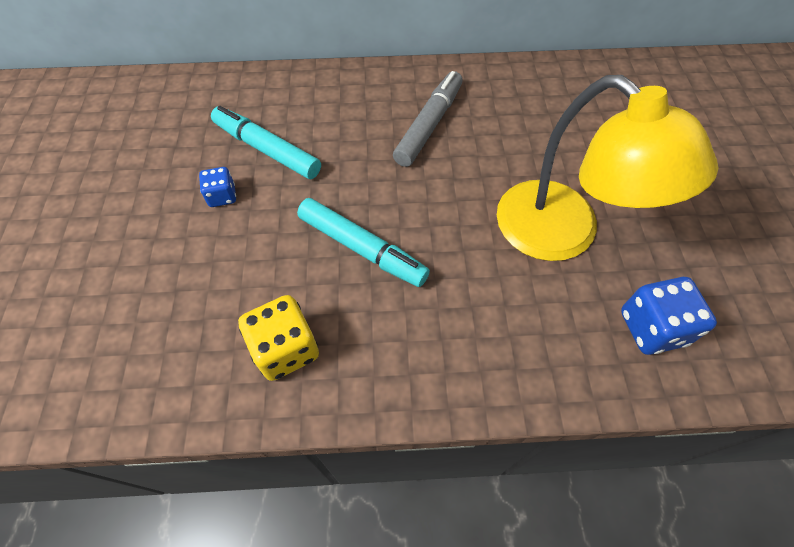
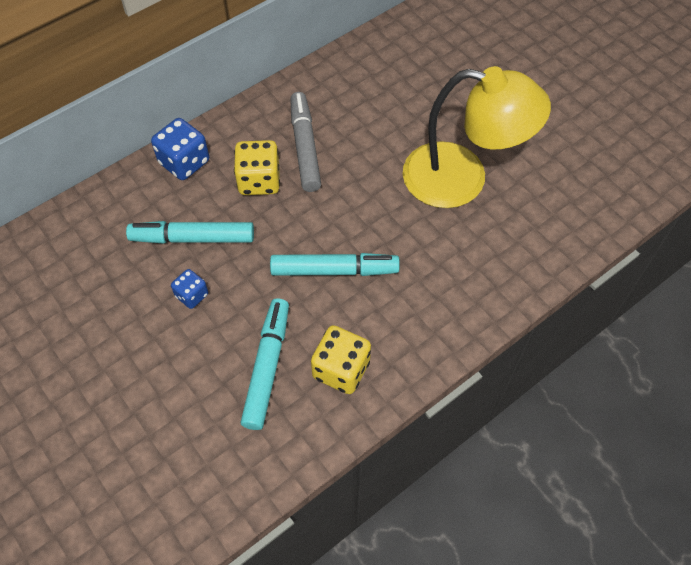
camera: 35 degrees left, 0 degrees up
(224, 300) = (267, 367): none -> turquoise marker
(364, 133) = (259, 181): none -> yellow dice
(652, 328) = (557, 210): blue dice -> blue dice (184, 162)

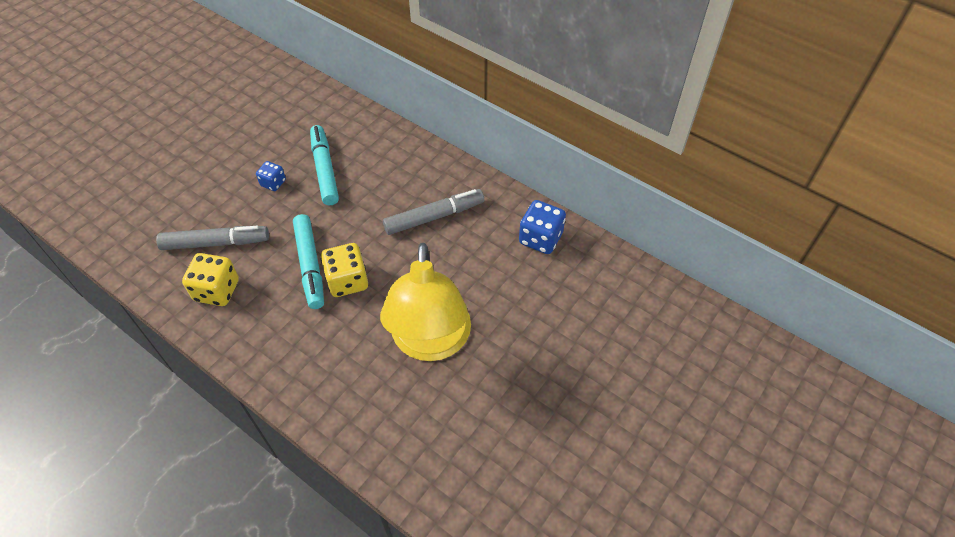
camera: 75 degrees right, 5 degrees down
(184, 162) = (396, 145): blue dice -> blue dice (540, 238)
(259, 181) = (390, 195): yellow dice -> yellow dice (347, 281)
(267, 367) = (216, 243): turquoise marker -> grey marker

